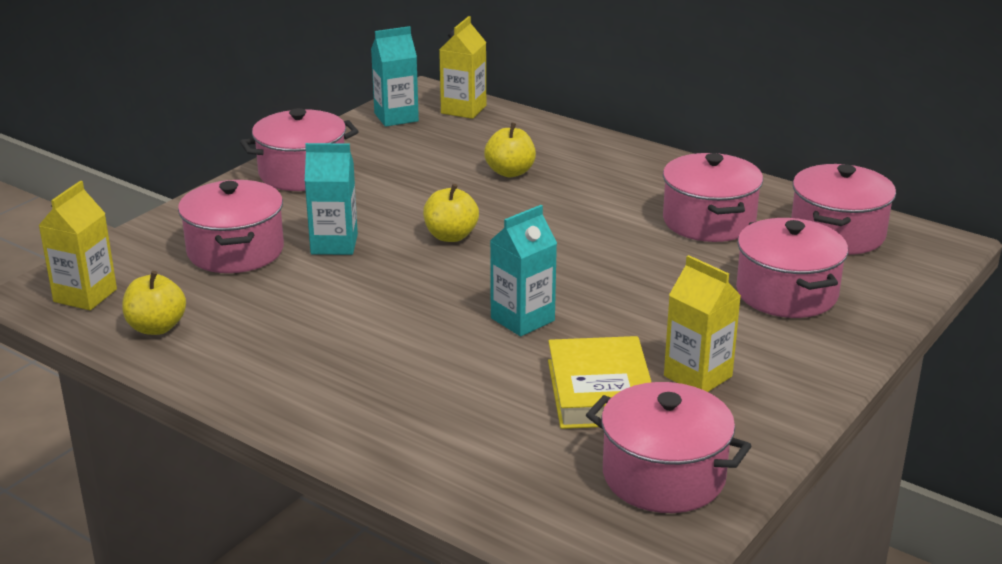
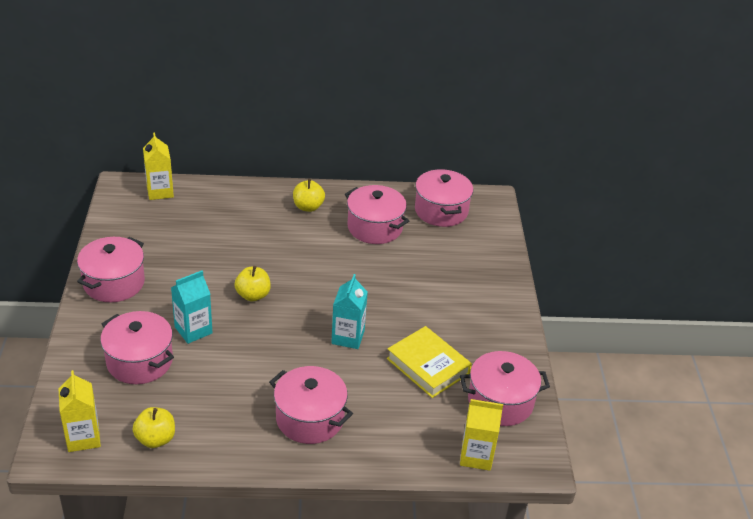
camera: 40 degrees left, 10 degrees up
(396, 117) = (124, 213): turquoise carton -> none
(510, 172) = (238, 232): yellow apple -> yellow apple (308, 207)
(698, 376) = (461, 334): yellow carton -> yellow carton (476, 456)
(786, 293) = (453, 262): pink pot -> pink pot (310, 418)

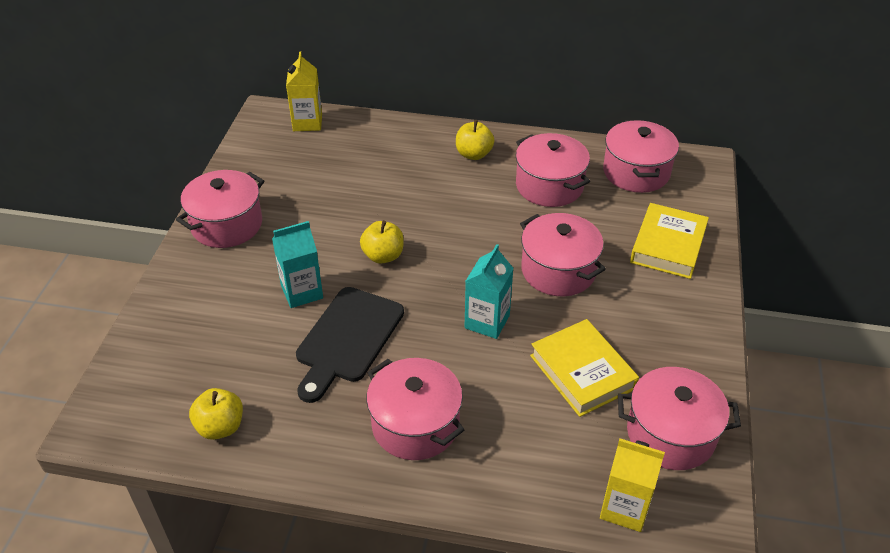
camera: 15 degrees right, 5 degrees up
(83, 438) = (137, 413): yellow carton -> none
(139, 361) = (229, 324): pink pot -> pink pot (558, 271)
(240, 362) = (347, 339): none -> black cutting board
(475, 266) = (668, 246): none -> yellow book

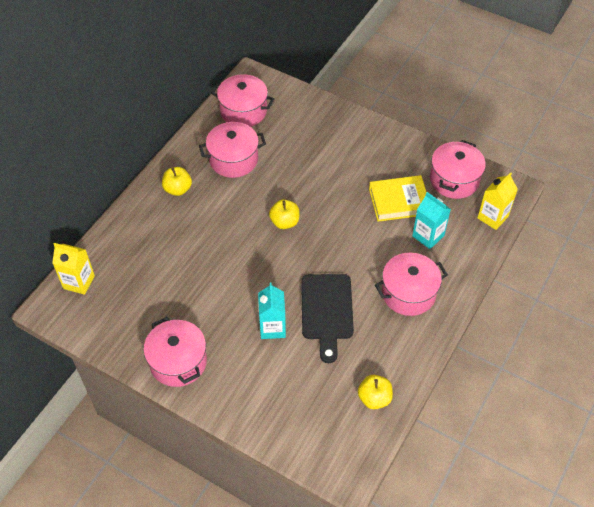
camera: 70 degrees left, 10 degrees up
(347, 339) = (327, 311): black cutting board -> black cutting board turned 45 degrees clockwise
(383, 256) = (258, 271): yellow apple -> yellow apple (284, 222)
(487, 322) = (342, 233): turquoise carton -> turquoise carton (428, 236)
(558, 271) = (314, 183): pink pot -> none
(668, 246) = (317, 123): yellow book -> none

